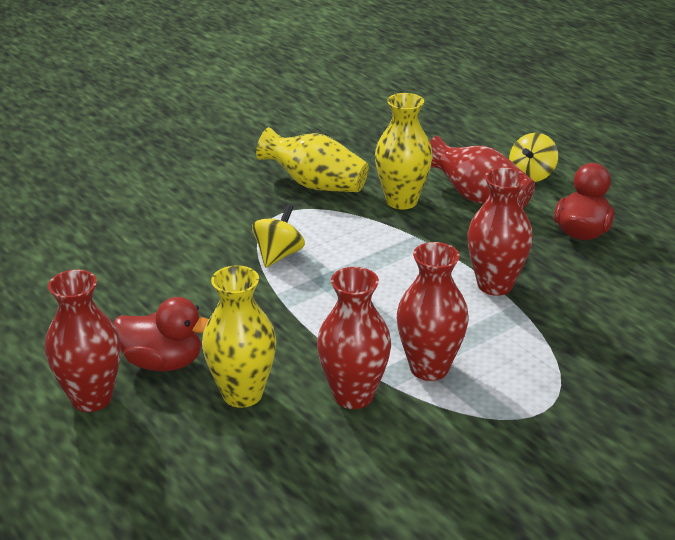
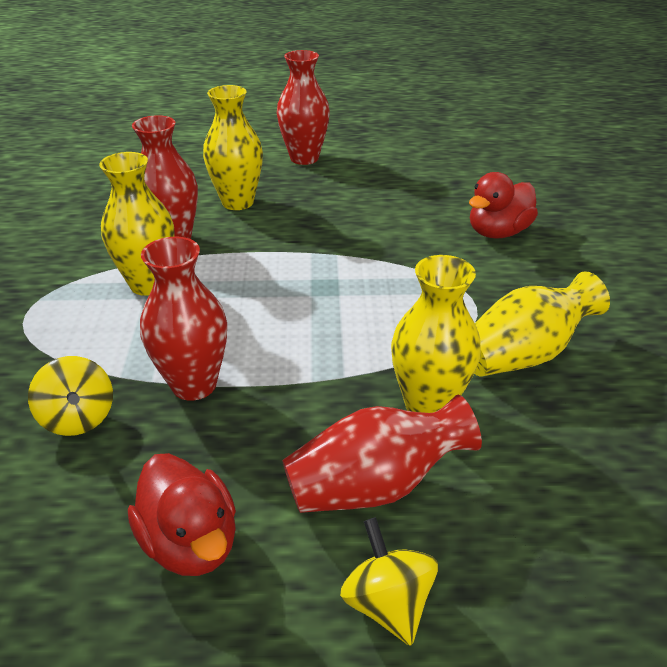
camera: 125 degrees right, 5 degrees up
(163, 362) = (309, 186): red duck -> red duck (498, 232)
(278, 255) = (396, 276): yellow spinning top -> yellow spinning top (79, 418)
(429, 368) = (149, 284): red vase -> yellow vase

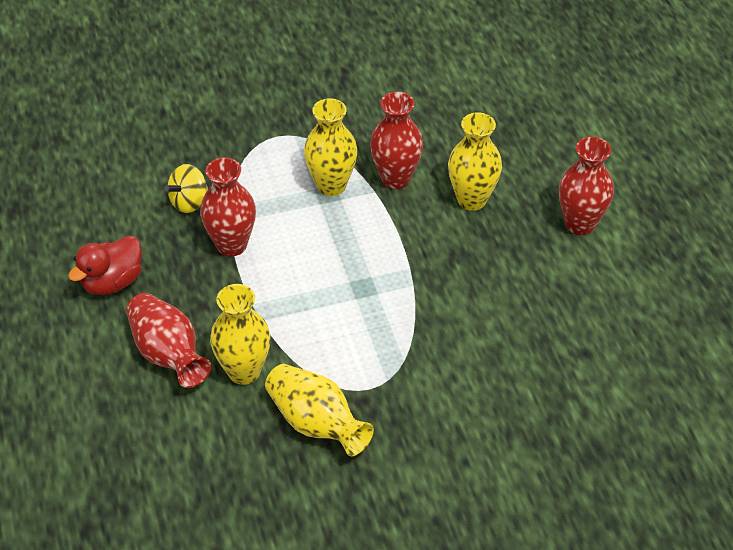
camera: 75 degrees right, 10 degrees up
(387, 602) = (91, 373): yellow spinning top -> none
(498, 232) = (495, 395): red duck -> none

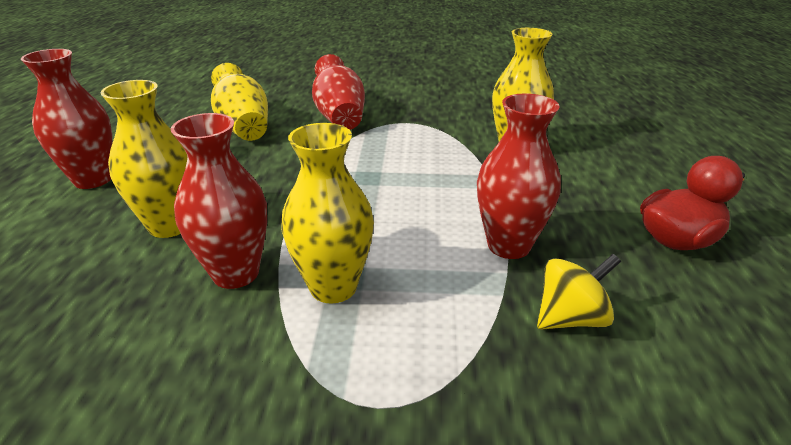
camera: 160 degrees left, 15 degrees down
(168, 354) = (593, 170): red vase -> red vase (339, 116)
(316, 423) = (460, 114): yellow vase -> yellow vase (243, 126)

